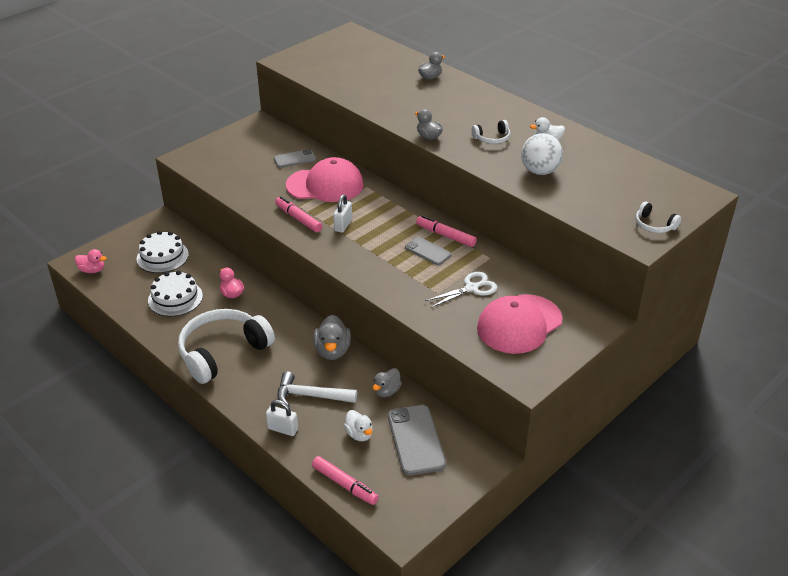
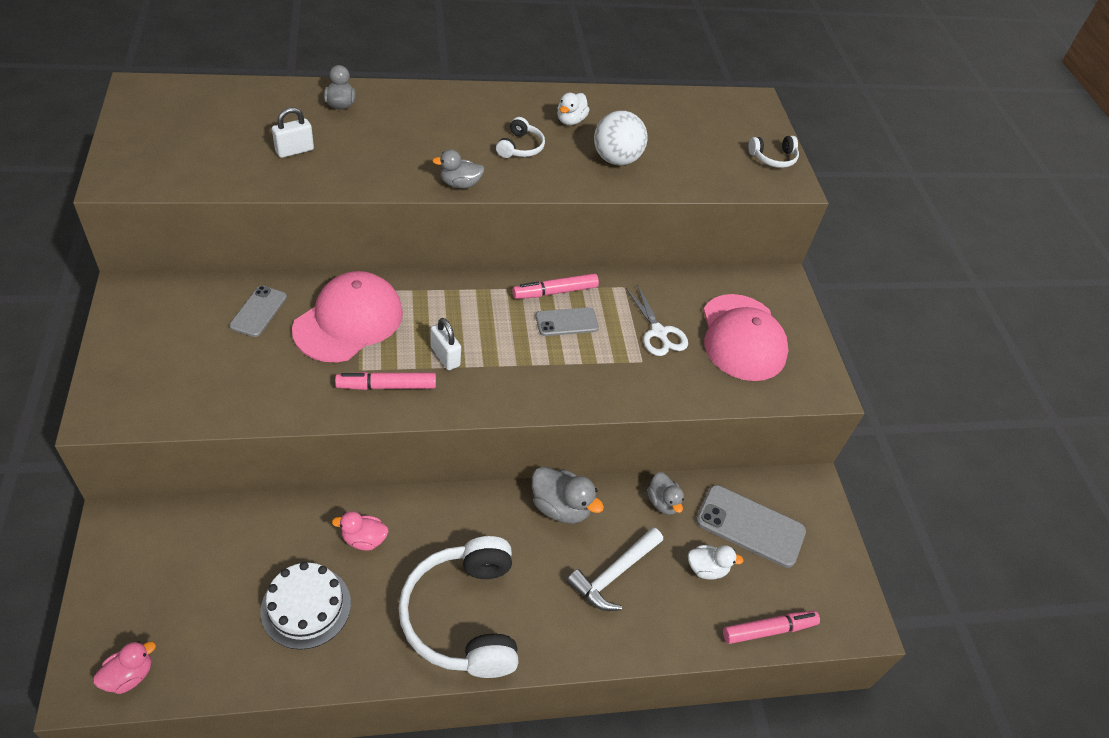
camera: 60 degrees left, 10 degrees up
(162, 256) = (201, 570): white cake -> none
(282, 429) = (645, 635): white padlock -> white padlock (294, 150)
(471, 288) = (658, 332): white scissors -> white scissors turned 150 degrees clockwise

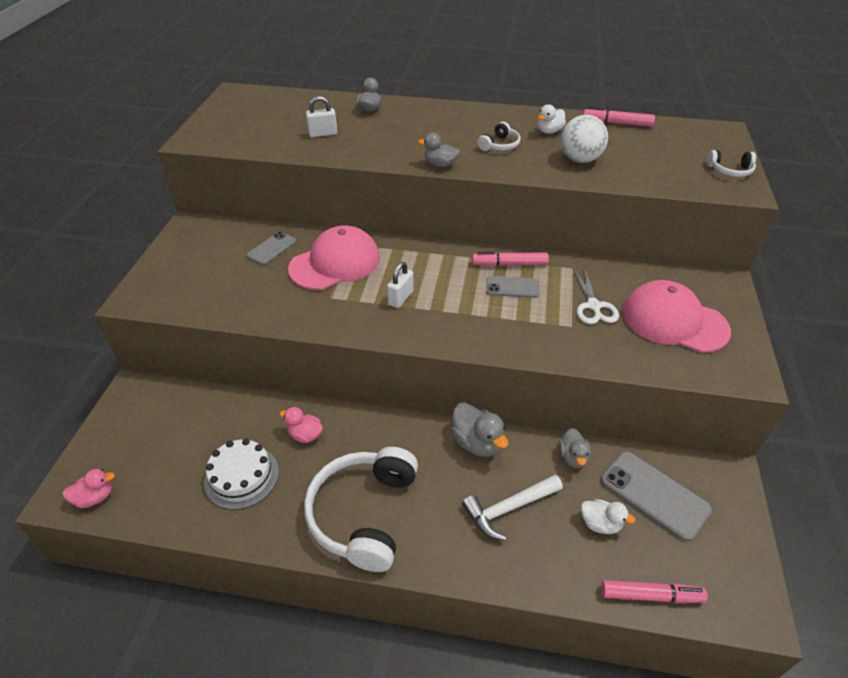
camera: 25 degrees right, 5 degrees down
(387, 386) = (346, 312): pink marker -> pink marker (617, 123)
(445, 356) = (400, 298): white padlock -> white padlock turned 45 degrees clockwise
(742, 338) = (674, 321): pink cap -> pink cap turned 105 degrees clockwise

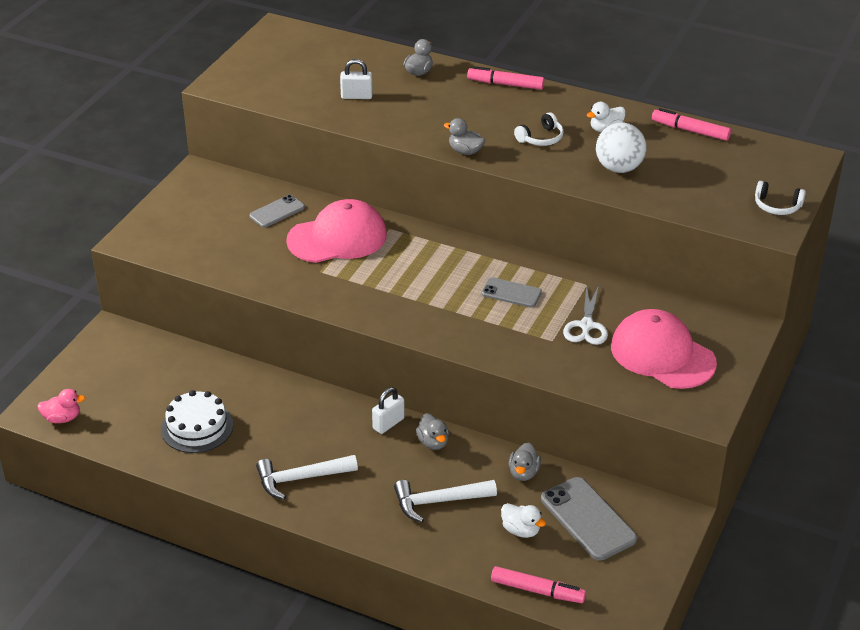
camera: 15 degrees right, 5 degrees down
(305, 435) = (266, 404): pink duck -> none
(364, 514) = (301, 478): white headphones -> white hammer
(400, 298) = (391, 284): white padlock -> white padlock (388, 423)
(477, 443) = (433, 442): grey duck -> grey duck, size x0.65
(509, 264) = (521, 269): pink marker -> pink marker (505, 84)

